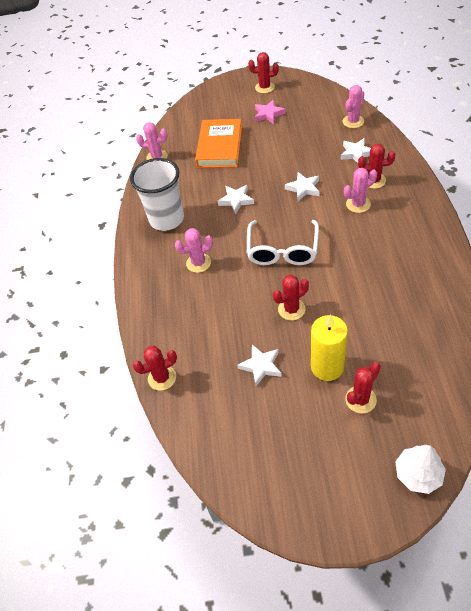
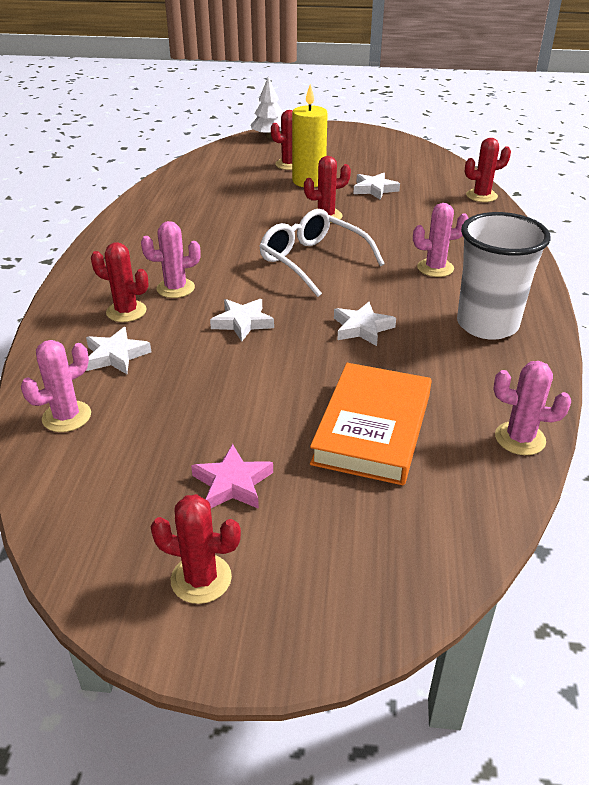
camera: 175 degrees left, 15 degrees down
(282, 250) = (313, 261): white glasses -> white glasses turned 60 degrees counterclockwise

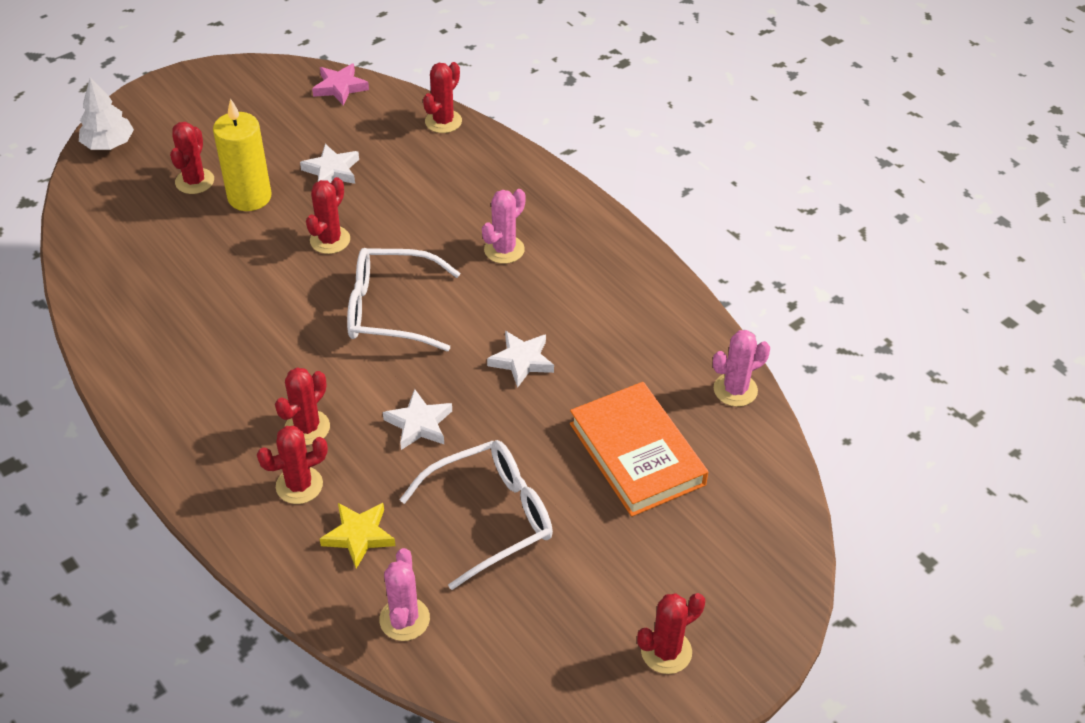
camera: 45 degrees left, 10 degrees up
(116, 355) = (359, 536): white star -> yellow star
(175, 288) = (307, 428): pink cactus -> red cactus
(209, 398) = (491, 517): none -> white glasses
(232, 483) = (599, 572): pink star -> pink star (340, 87)
(487, 325) = (609, 291): white cup -> none

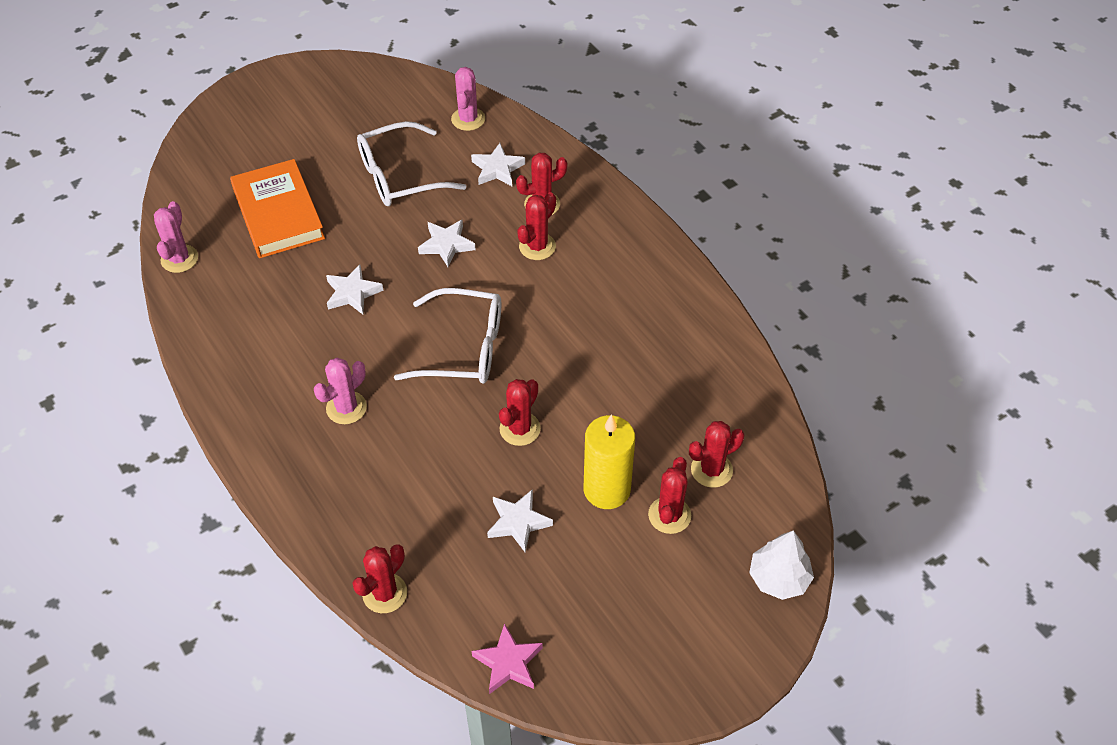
camera: 175 degrees left, 5 degrees up
(359, 536) = (497, 169): yellow star -> white star
(666, 651) = (299, 94): red cactus -> red cactus (711, 470)
(735, 390) = (179, 259): pink cactus -> pink cactus turned 60 degrees counterclockwise

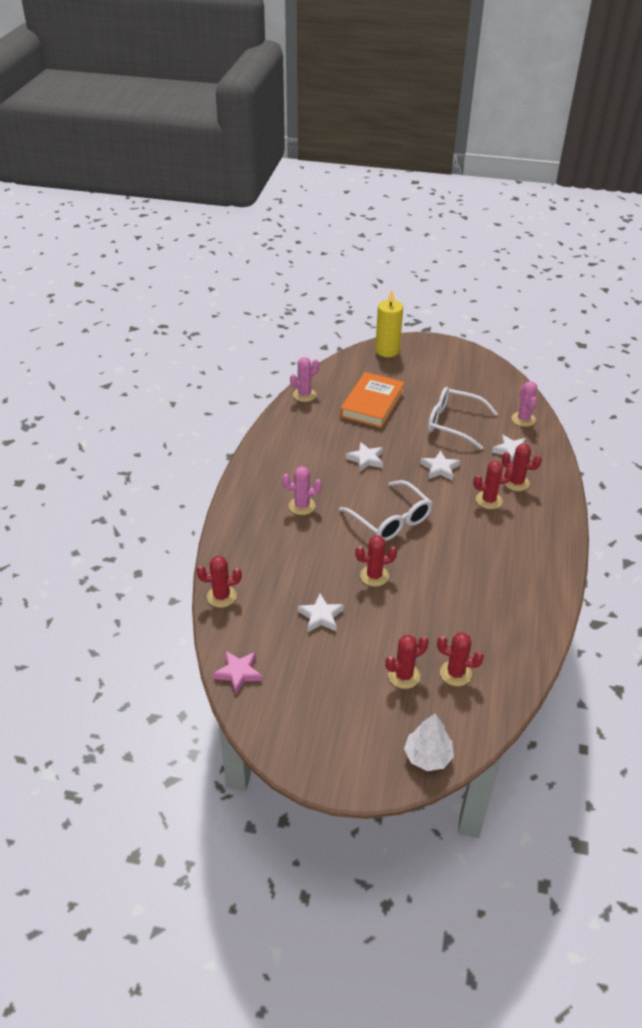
camera: 45 degrees right, 10 degrees down
(468, 119) = (523, 419): pink cactus -> pink cactus turned 60 degrees counterclockwise
(607, 489) = (385, 637): yellow candle -> yellow candle (387, 351)

